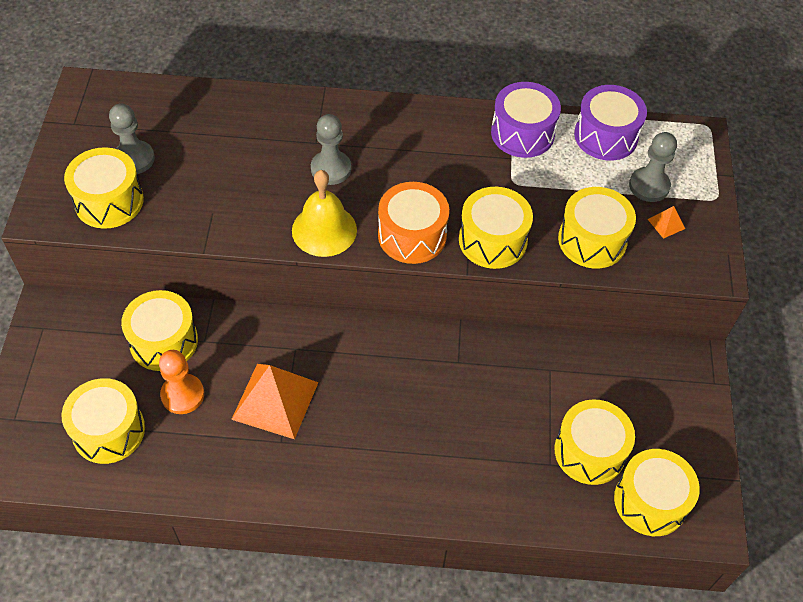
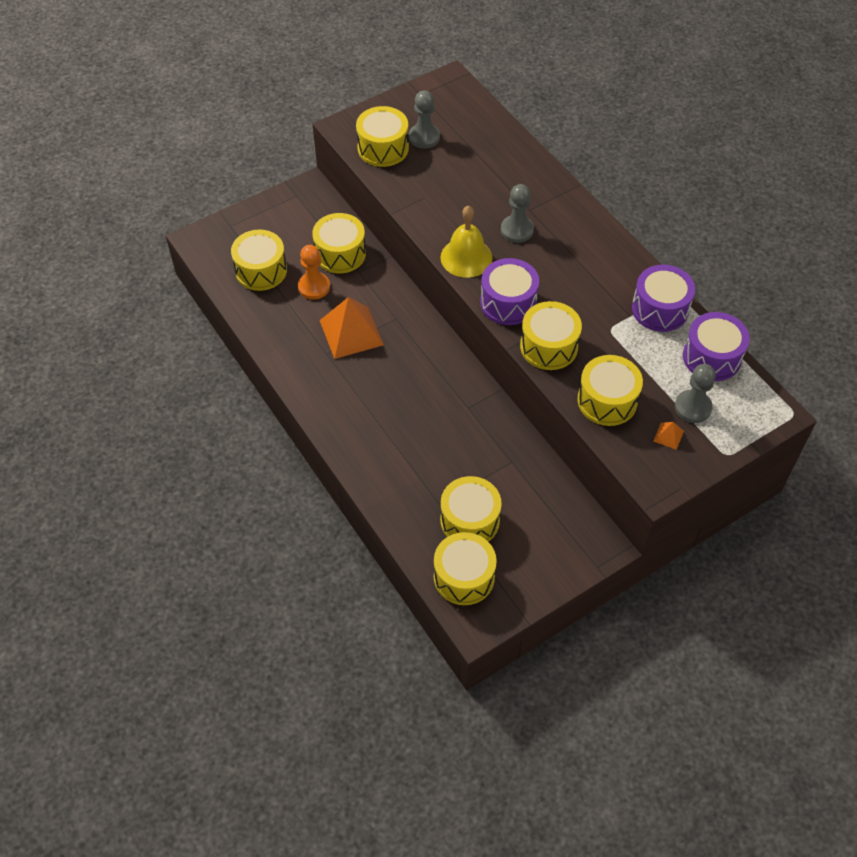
camera: 55 degrees right, 0 degrees up
(412, 235) = (508, 302): orange drum -> purple drum

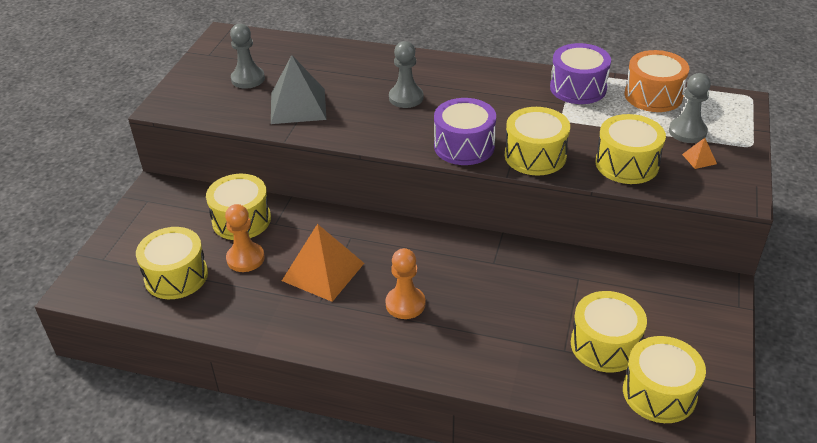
camera: 40 degrees left, 15 degrees down
(377, 394) = (405, 304): none -> orange pawn
(383, 148) = (219, 103): yellow drum -> none
(432, 186) = (298, 106): none -> grey pyramid
(466, 257) = (389, 136): yellow bell -> none
(711, 357) = (653, 95): purple drum -> orange drum

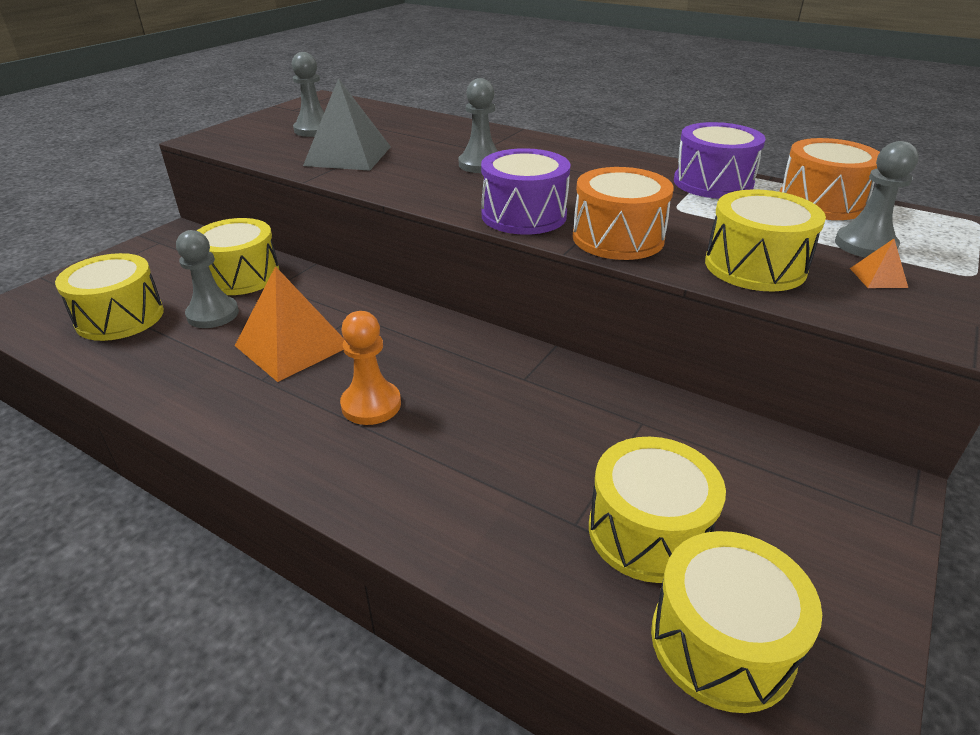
camera: 15 degrees right, 5 degrees down
(245, 258) = (213, 314): orange pawn -> grey pawn
(535, 156) = (618, 238): yellow drum -> orange drum

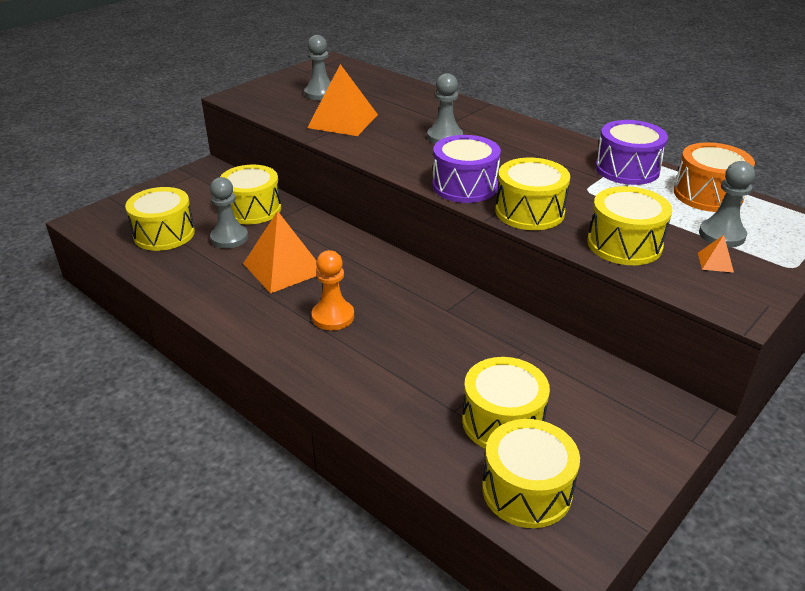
camera: 10 degrees right, 0 degrees up
(348, 156) = (343, 121): grey pyramid -> orange pyramid
(618, 238) = (529, 212): orange drum -> yellow drum

